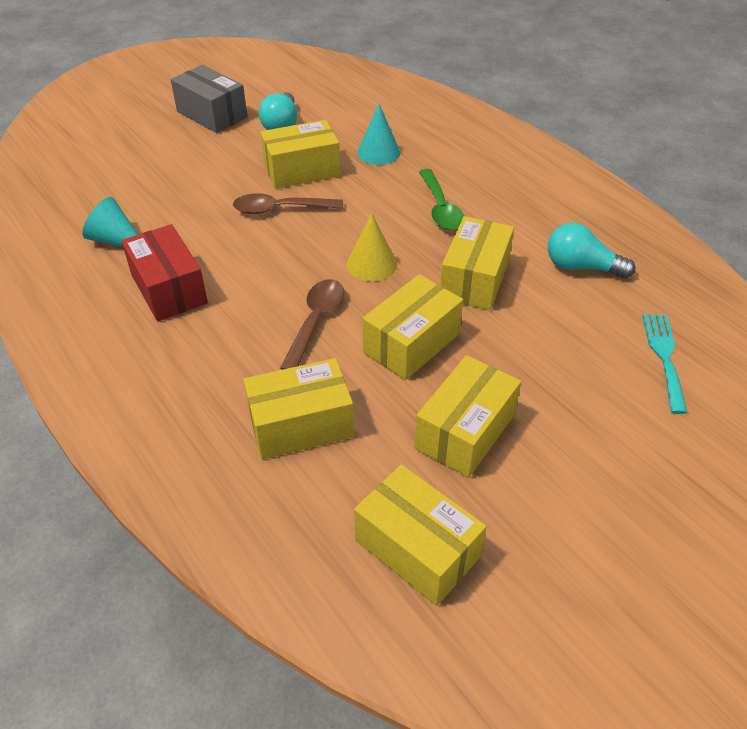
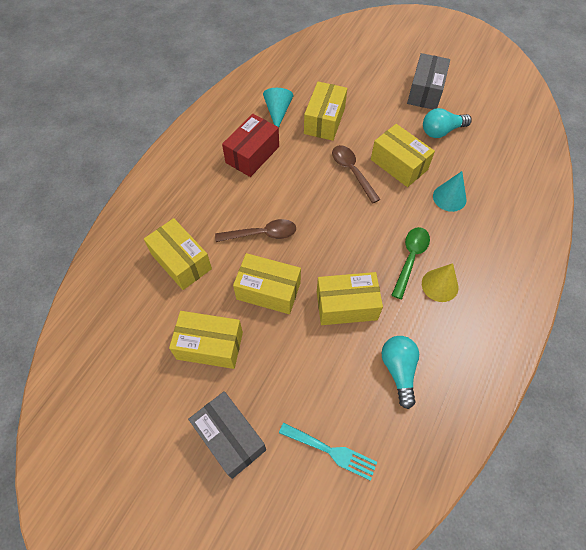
camera: 65 degrees right, 15 degrees up
(371, 264) = (328, 241): yellow cone -> yellow cone (439, 285)
(417, 549) = (120, 350): yellow box -> yellow box (324, 120)
(440, 208) = (410, 258): green spoon -> green spoon turned 150 degrees clockwise
(615, 450) = (230, 438): none -> grey box
(664, 356) = (331, 451): turquoise fork -> turquoise fork turned 45 degrees clockwise

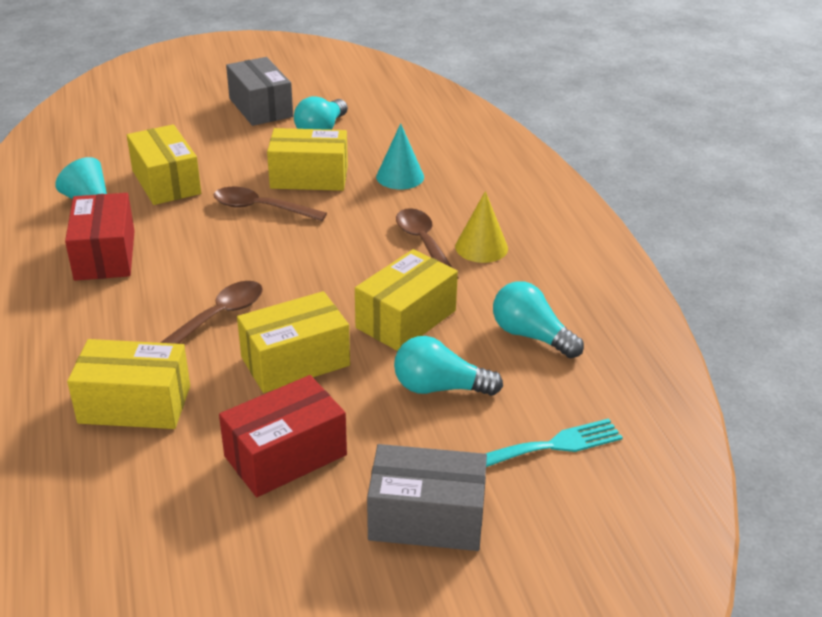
camera: 45 degrees left, 25 degrees down
(210, 345) = (285, 455): yellow box -> red box
(316, 365) = (440, 388): none -> turquoise light bulb
(410, 258) = (423, 243): green spoon -> brown spoon

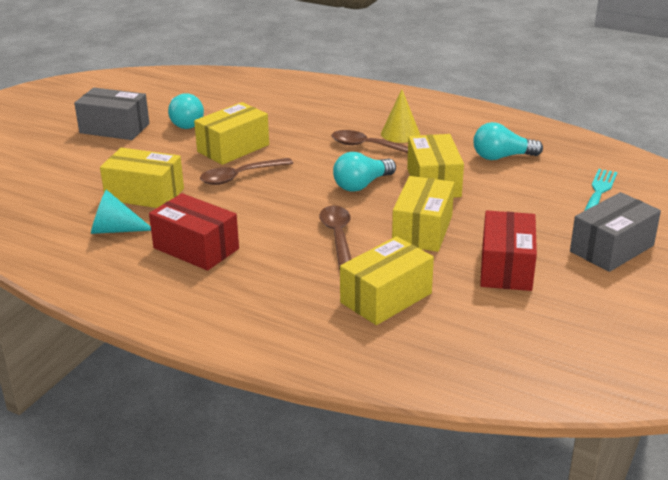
camera: 45 degrees left, 5 degrees down
(400, 177) = (286, 123): turquoise cone -> none
(440, 388) = (510, 199): turquoise light bulb -> turquoise light bulb (362, 185)

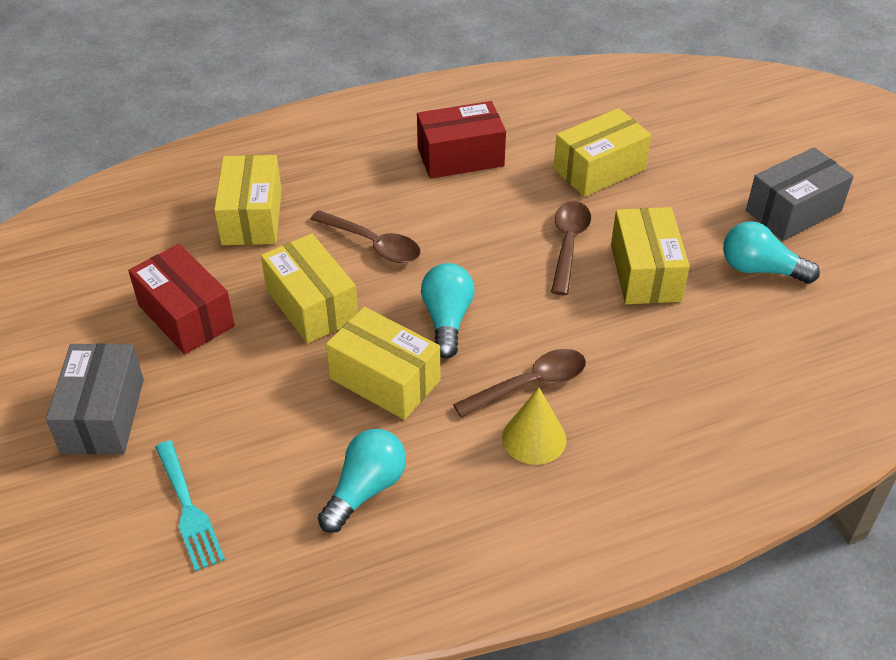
camera: 130 degrees right, 15 degrees up
(115, 230) = (548, 129): turquoise cone -> none

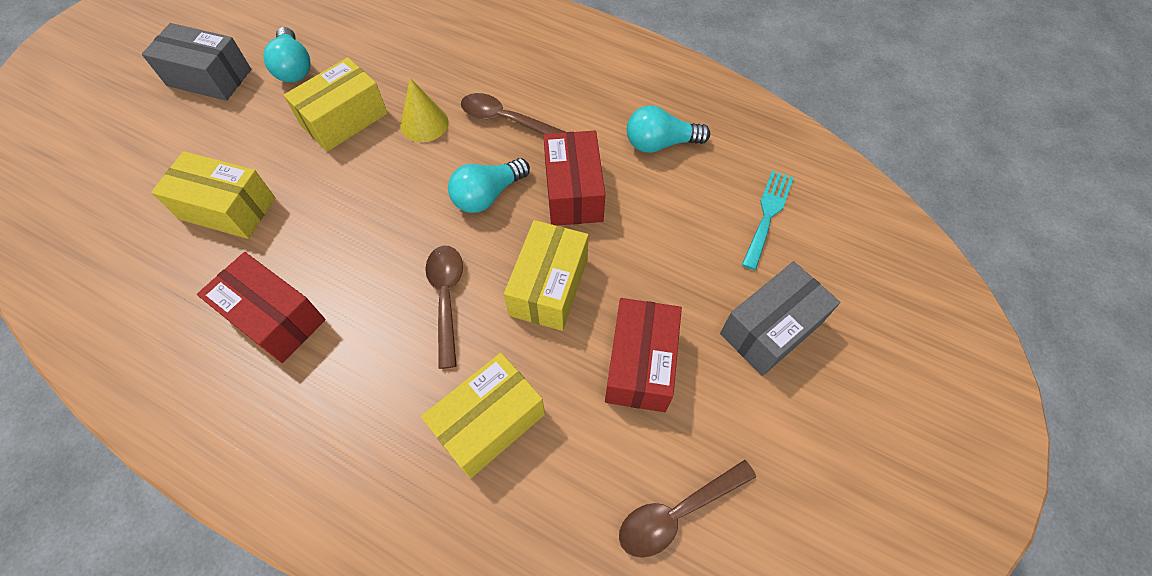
camera: 130 degrees left, 15 degrees up
(385, 380) = (573, 192): yellow box -> red box
(534, 438) = (545, 95): yellow cone -> yellow cone (424, 123)
(568, 244) = (345, 175): brown spoon -> brown spoon (677, 513)

